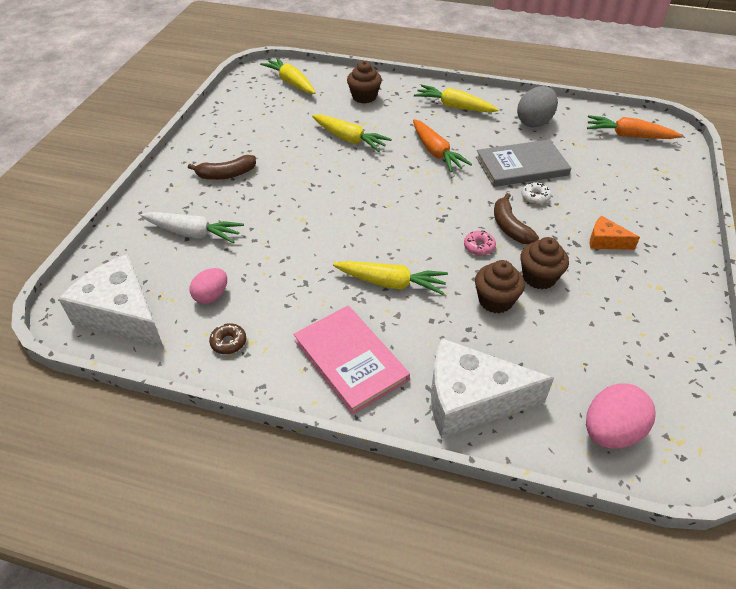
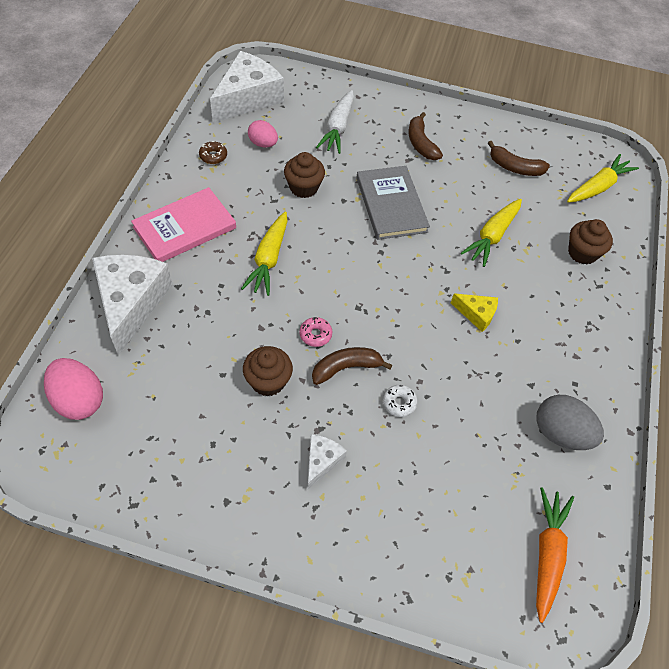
camera: 85 degrees right, 10 degrees up
(265, 121) = (515, 167): none -> brown banana
(436, 152) = (476, 314): orange carrot -> yellow cheese
(454, 106) = (580, 344): yellow carrot -> none
(495, 300) = (239, 338): brown cupcake -> brown cupcake (304, 187)
(521, 166) = (458, 400): grey book -> grey book (391, 204)
(605, 241) = (321, 461): orange cheese -> white cheese

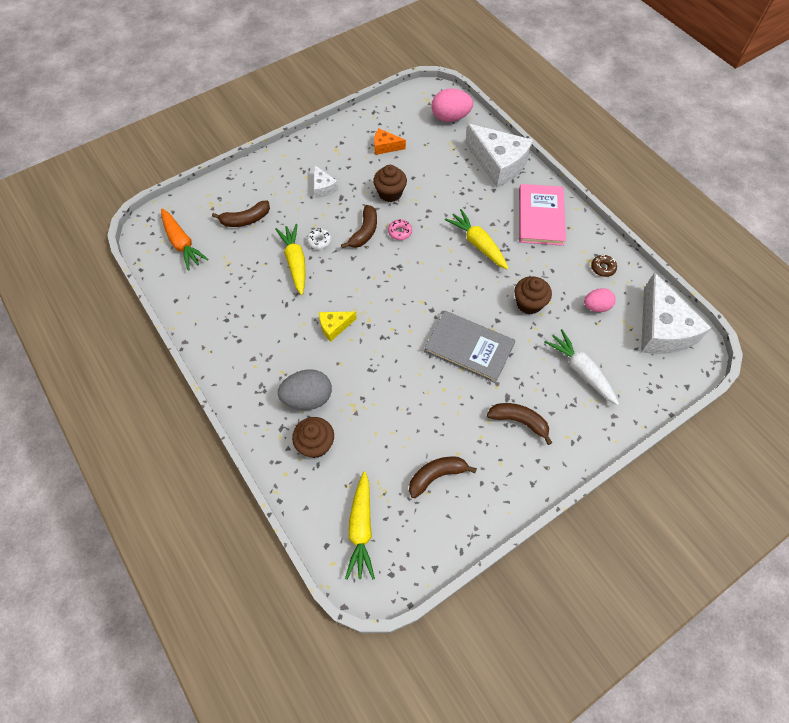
camera: 135 degrees right, 5 degrees up
(193, 440) = (385, 147): none -> orange cheese
(447, 510) = (245, 219): none -> brown banana
(492, 236) = (384, 392): yellow carrot -> yellow carrot (295, 262)
(560, 433) = (223, 304): grey egg -> grey egg (308, 398)

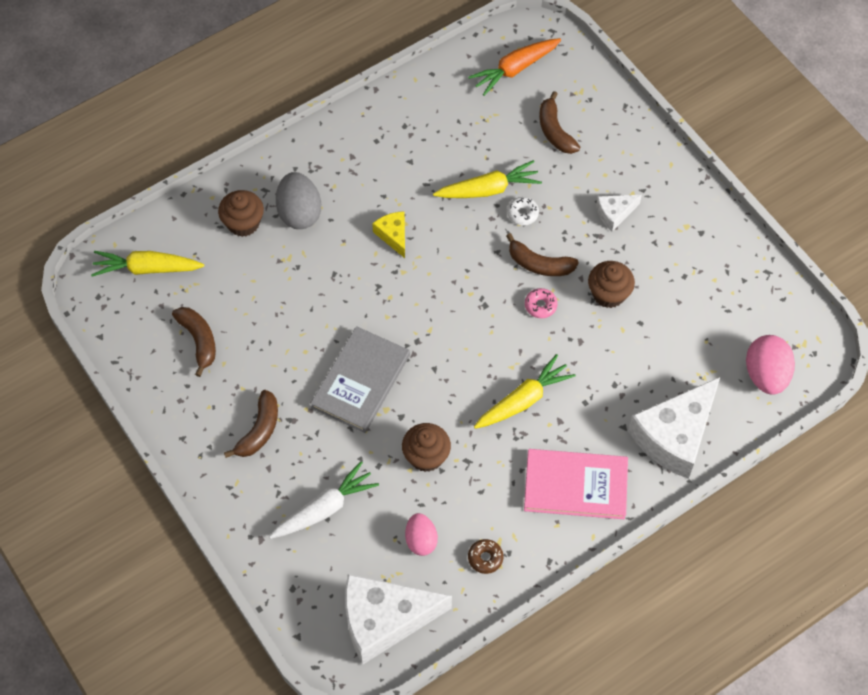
camera: 90 degrees right, 0 degrees up
(385, 147) = (697, 288): orange cheese -> none

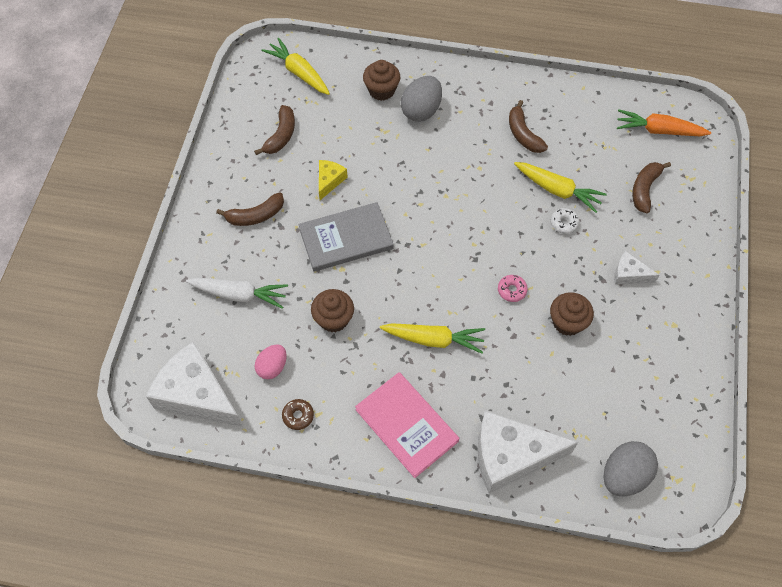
camera: 45 degrees right, 0 degrees up
(393, 235) = (464, 169): yellow cheese -> yellow cheese (329, 181)
(539, 264) = (540, 264): brown banana -> brown banana (523, 134)
(766, 375) = (624, 475): pink egg -> grey egg

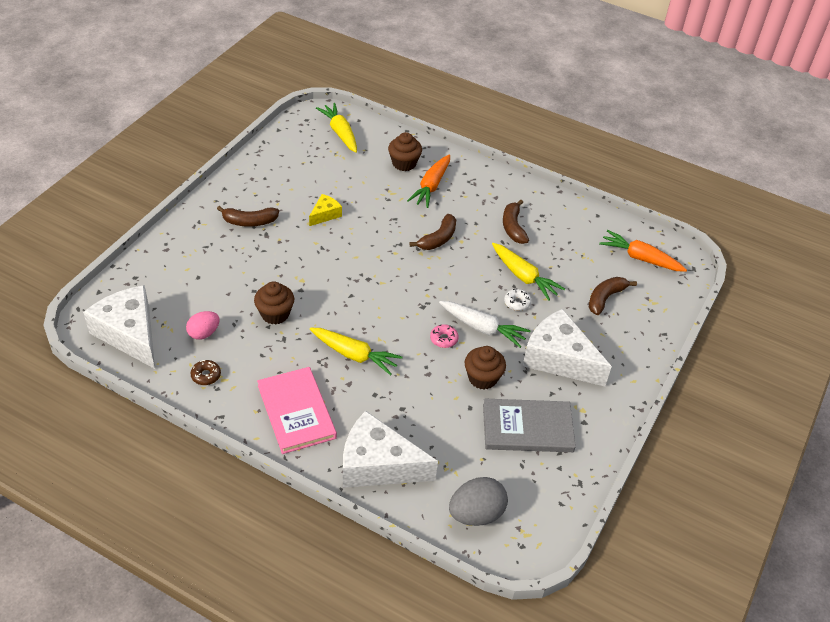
camera: 15 degrees right, 15 degrees down
(239, 295) = (205, 273): white carrot -> white carrot (482, 328)
(281, 136) = (301, 172): brown banana -> brown banana (438, 239)
(346, 239) = (317, 259): grey book -> grey book (527, 428)
(421, 110) = (431, 186): grey egg -> orange carrot
(629, 274) = (559, 358): white cheese -> white cheese, size x2.09

